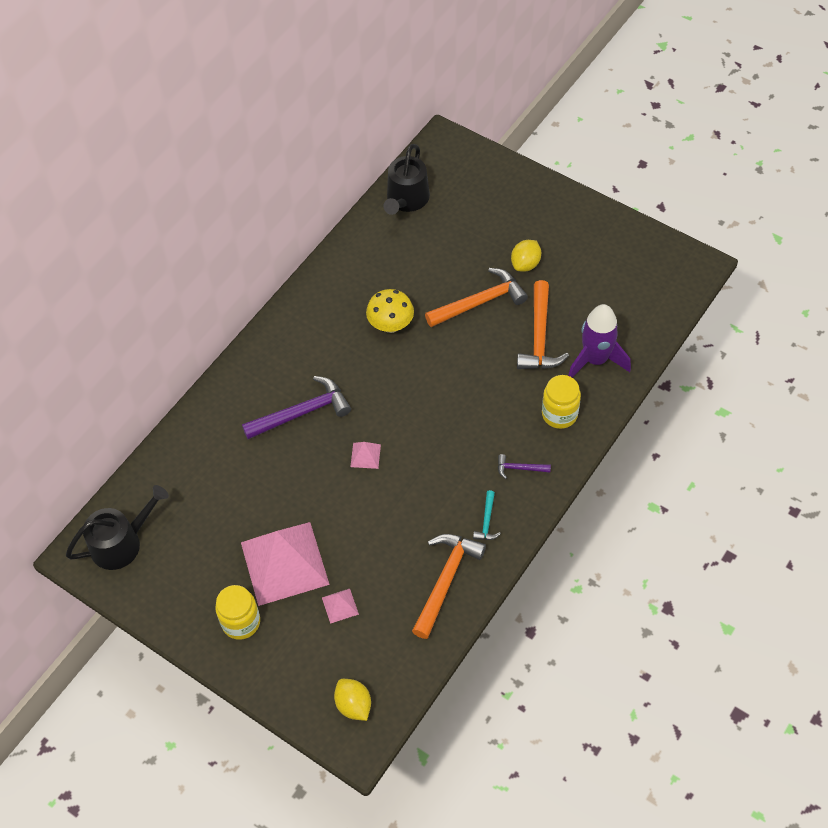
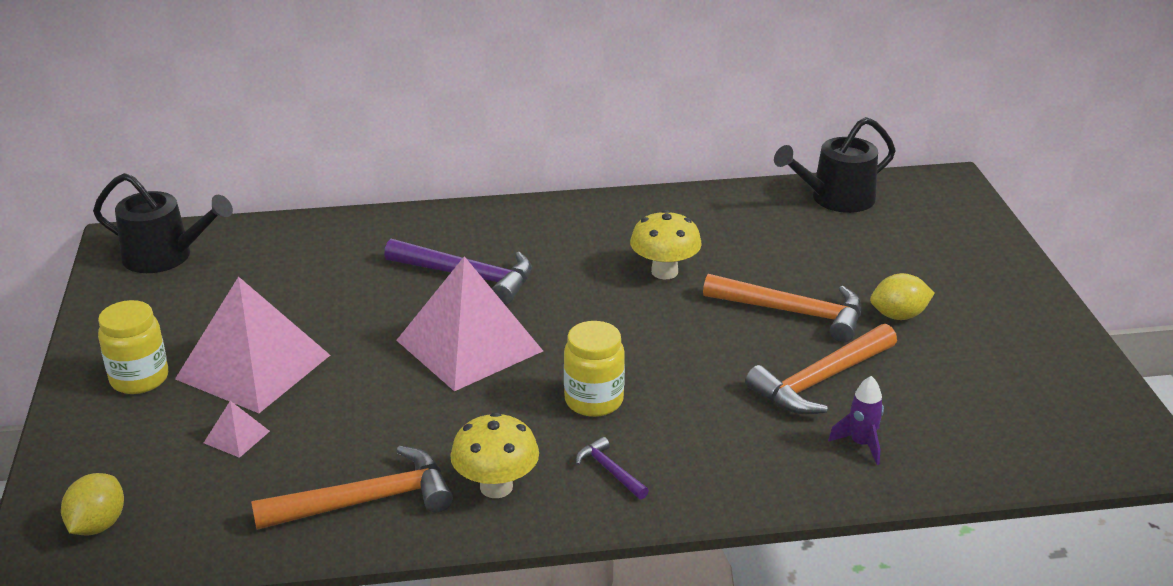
camera: 45 degrees right, 25 degrees down
(365, 455) = (469, 345): pink pyramid -> pink pyramid, size x2.49
(487, 521) = (496, 487): turquoise hammer -> yellow mushroom
(559, 414) = (736, 459): yellow jar -> yellow jar (594, 400)
(595, 360) = (861, 444): purple rocket -> purple rocket, size x0.52

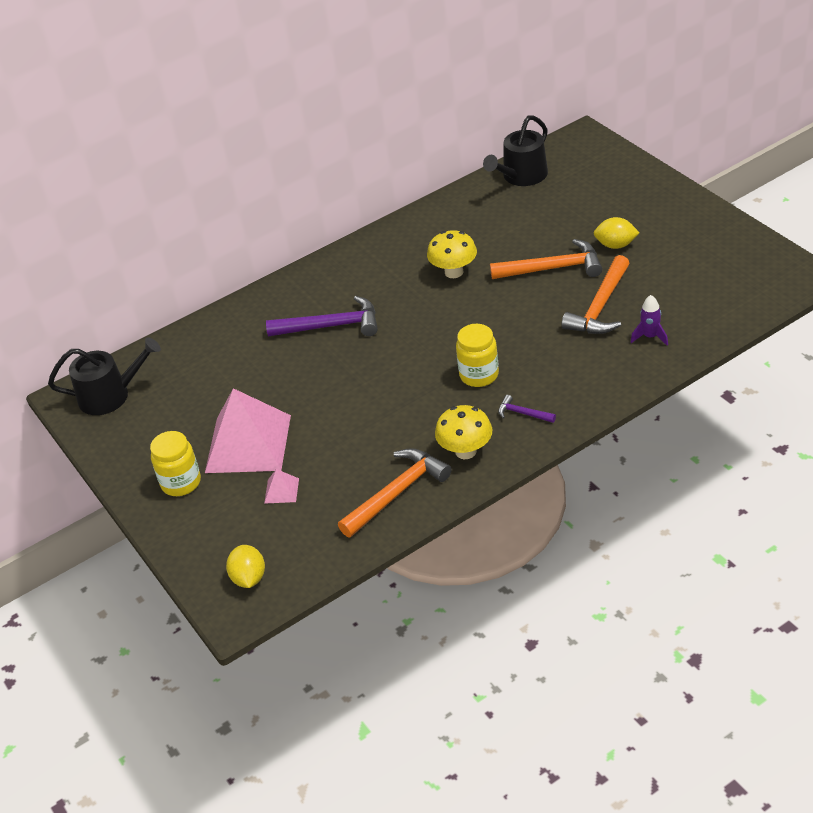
camera: 20 degrees left, 10 degrees up
(469, 345) = (373, 372): pink pyramid -> none
(898, 316) = (616, 245): yellow lemon -> yellow lemon turned 45 degrees clockwise

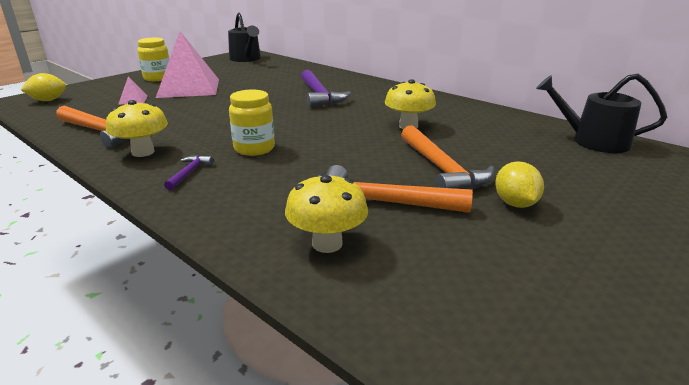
camera: 70 degrees right, 15 degrees down
(650, 337) = (327, 244): purple rocket -> yellow mushroom

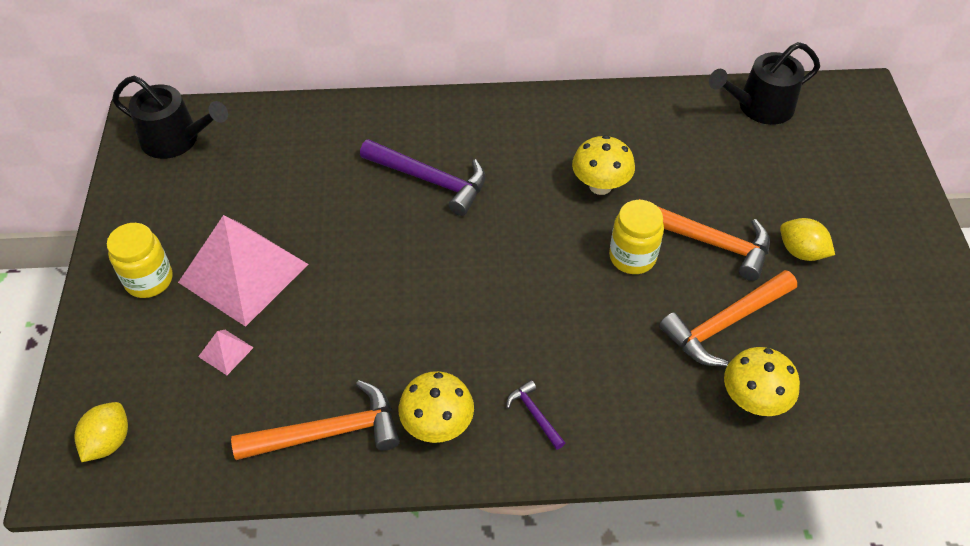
camera: 45 degrees left, 25 degrees up
(254, 148) = (527, 333): yellow jar -> yellow jar (632, 257)

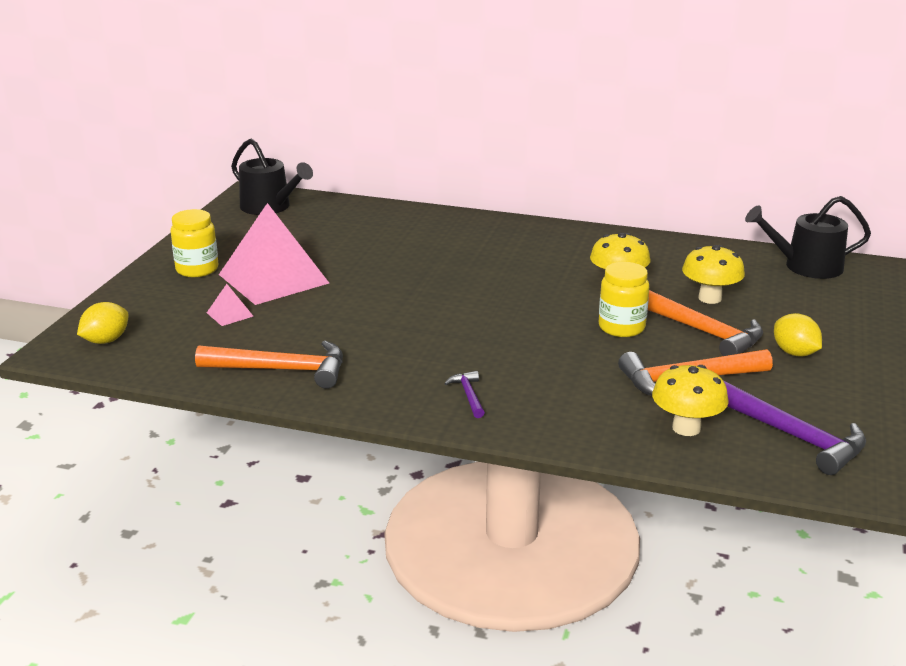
camera: 20 degrees right, 25 degrees down
(430, 180) = (464, 258): purple hammer -> purple hammer (793, 436)
(437, 425) = (377, 384): yellow mushroom -> yellow mushroom (710, 298)

